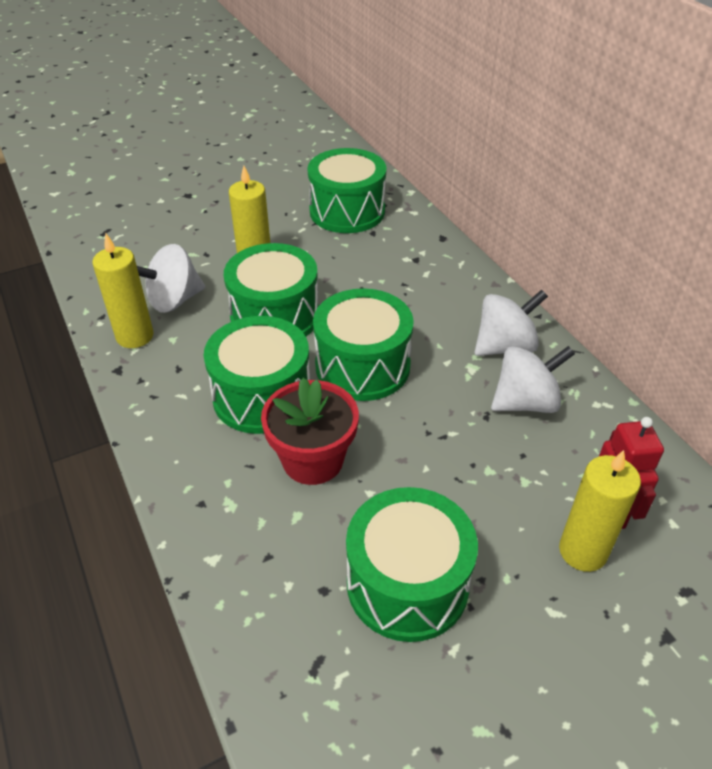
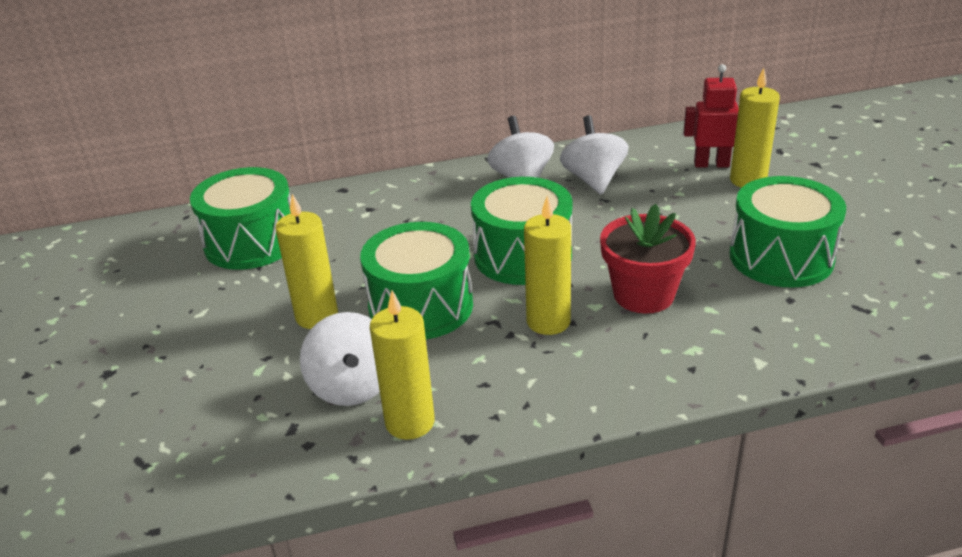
camera: 75 degrees left, 10 degrees down
(262, 396) = (548, 321): green drum -> yellow candle

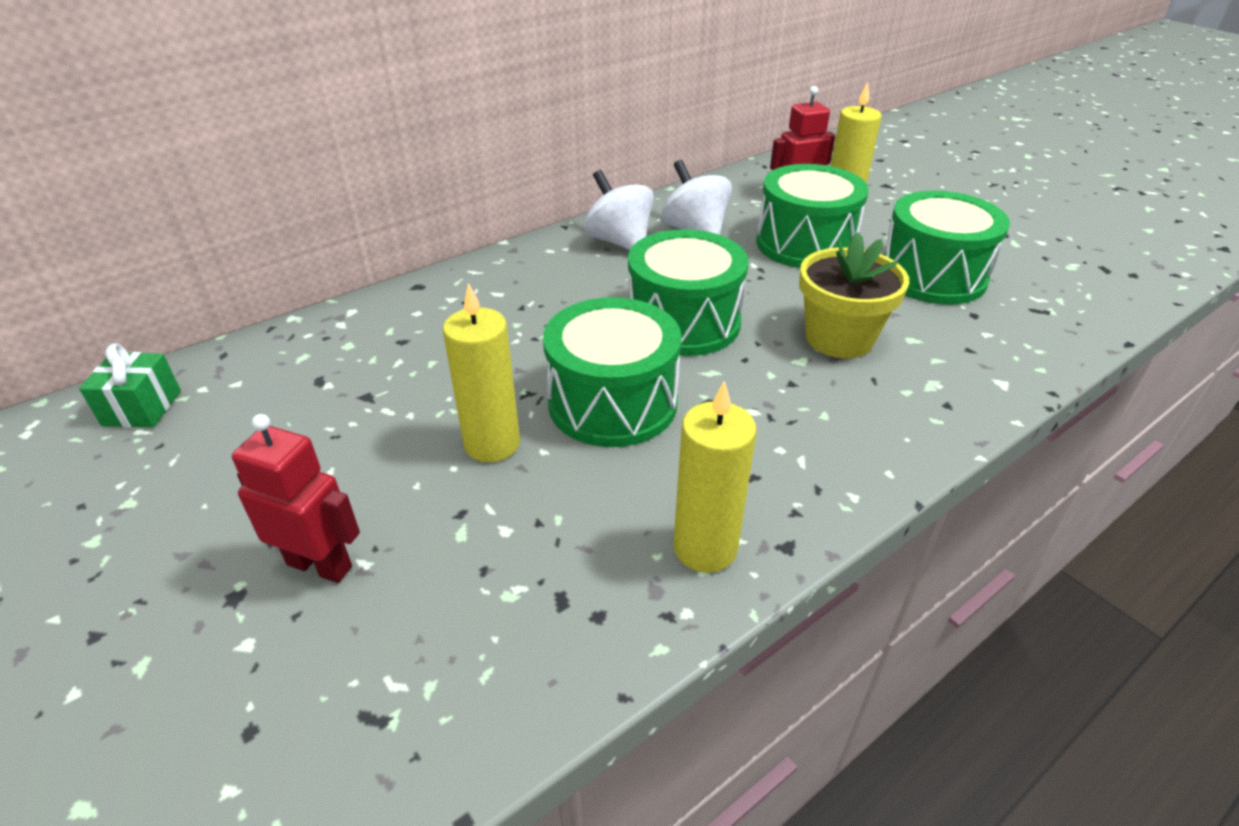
camera: 25 degrees left, 5 degrees up
(119, 243) = (142, 408): none -> green gift
(164, 367) = (320, 565): none -> red robot
(251, 242) = (340, 370): green drum -> green drum (805, 244)
(352, 387) = (601, 522): white spinning top -> none
(548, 321) = (767, 388): yellow candle -> none
(643, 295) = (839, 338): red flower pot -> yellow flower pot

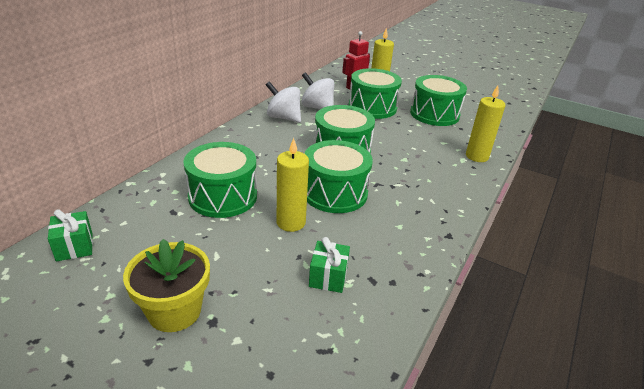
camera: 25 degrees left, 5 degrees down
(320, 565) = (247, 296): red robot -> none
(414, 369) = (223, 196): none -> green drum
(483, 569) = (328, 277): none -> green gift
(705, 548) = (417, 244): yellow candle -> yellow candle (477, 156)
(839, 338) = (414, 147): yellow flower pot -> yellow flower pot (174, 311)

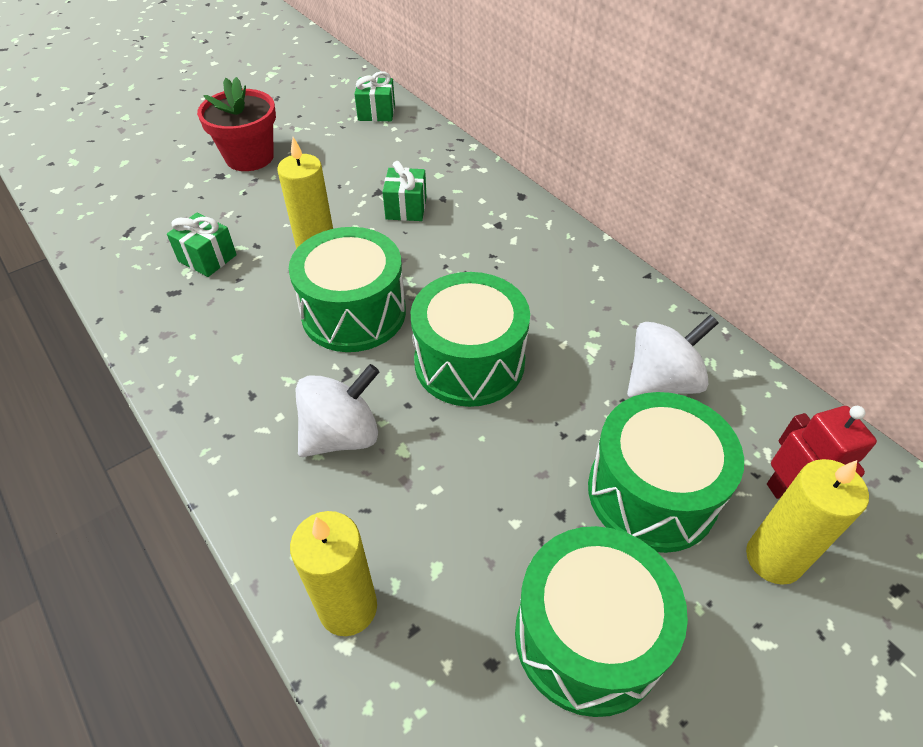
camera: 115 degrees right, 15 degrees up
(174, 311) = (249, 157): yellow flower pot -> red flower pot
(223, 196) = (406, 208): green drum -> green gift
(283, 118) = (622, 316): white spinning top -> white spinning top (342, 435)

